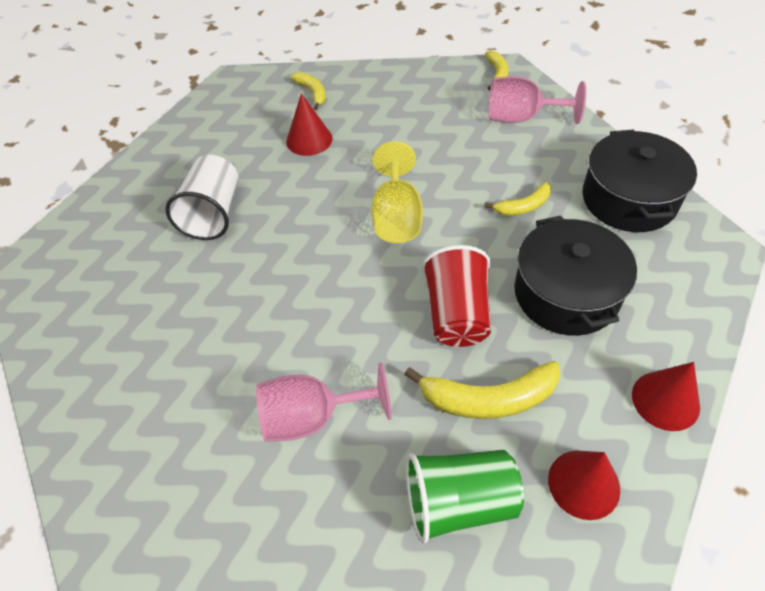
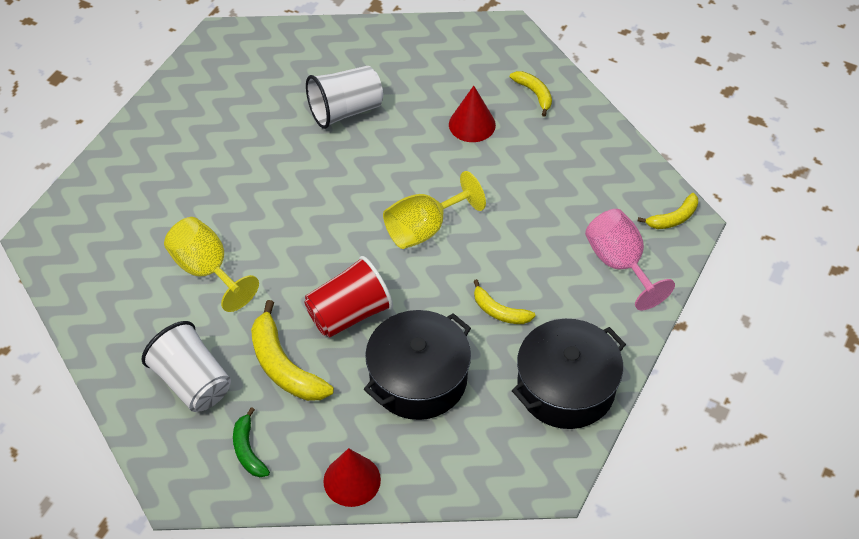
camera: 55 degrees right, 0 degrees up
(312, 93) = (534, 94): yellow banana -> yellow banana turned 60 degrees counterclockwise
(313, 417) = (207, 270): pink goblet -> yellow goblet
(459, 502) = (192, 382): green cup -> white cup
(583, 484) = (248, 450): red cone -> green banana

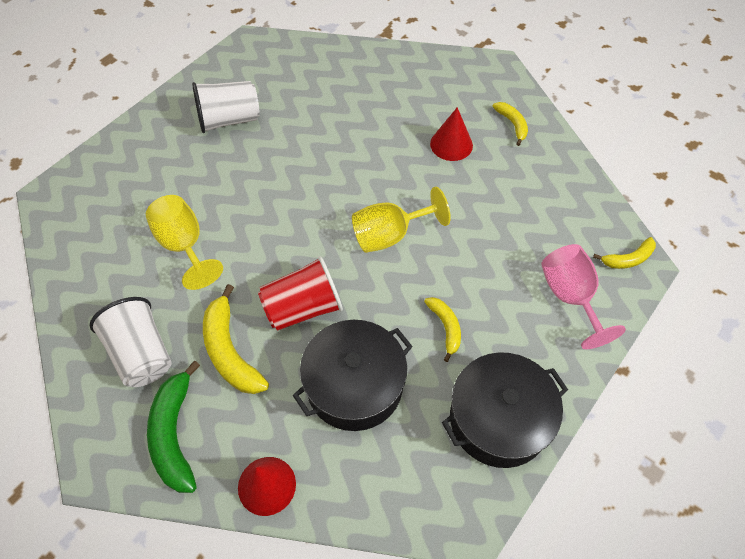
camera: 10 degrees right, 5 degrees up
(248, 450) = (174, 434): green banana -> green banana, size x1.72
(345, 111) = (341, 118): white cup -> white cup (229, 120)
(499, 311) = (445, 328): yellow banana -> yellow banana turned 150 degrees counterclockwise

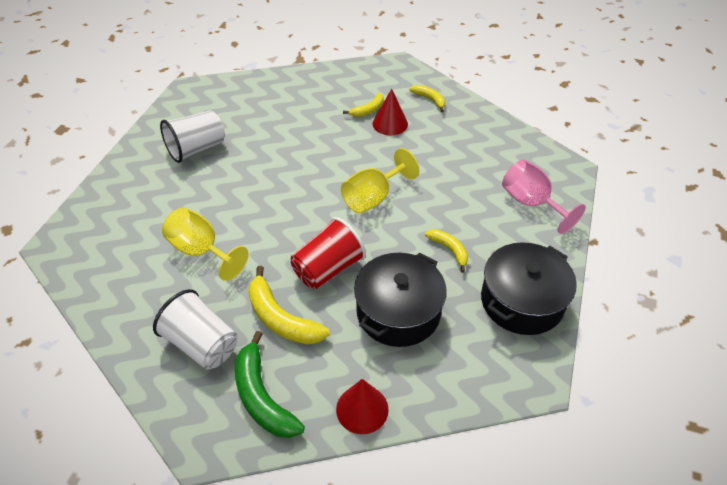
camera: 20 degrees left, 10 degrees down
(628, 259) = (559, 167): yellow banana -> yellow banana (368, 110)

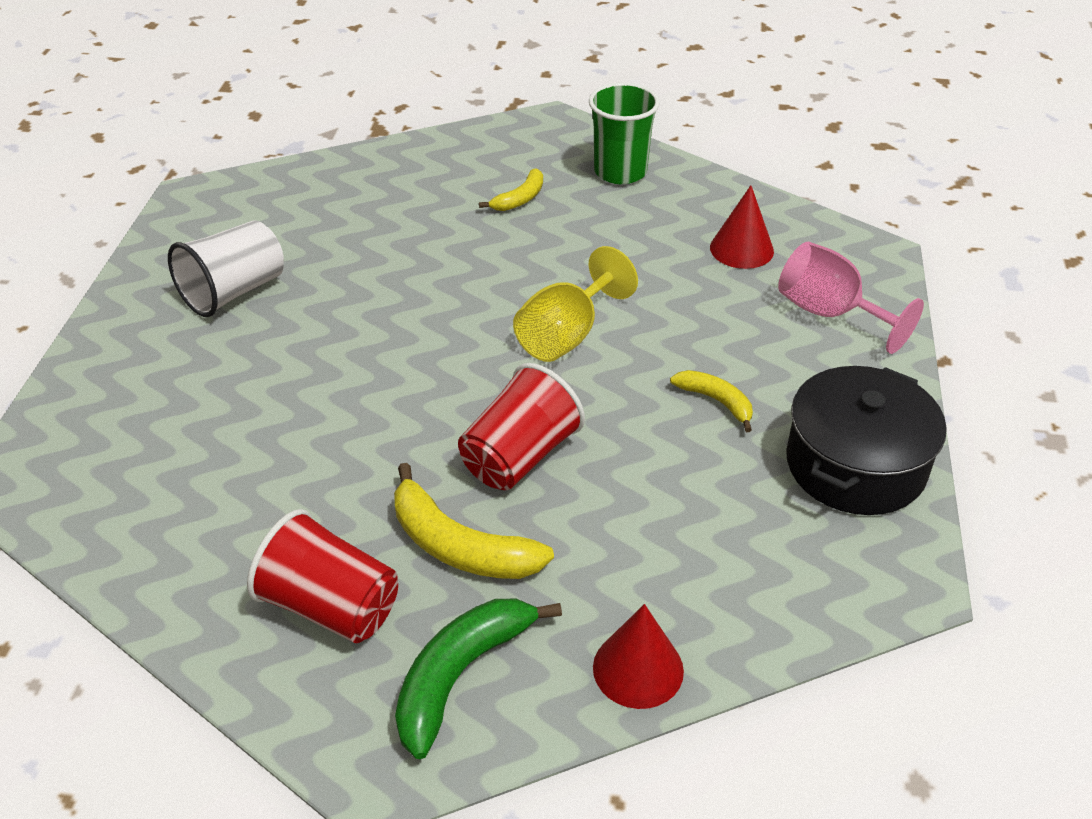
camera: 10 degrees left, 5 degrees down
(201, 251) = (288, 456): yellow goblet -> none
(202, 344) = (331, 606): white cup -> red cup
(262, 396) = (460, 675): green banana -> green banana turned 75 degrees clockwise
(390, 124) = (563, 216): red cone -> red cone (741, 249)
(398, 312) = (657, 508): black pot -> none
(430, 100) = (620, 172): yellow banana -> green cup

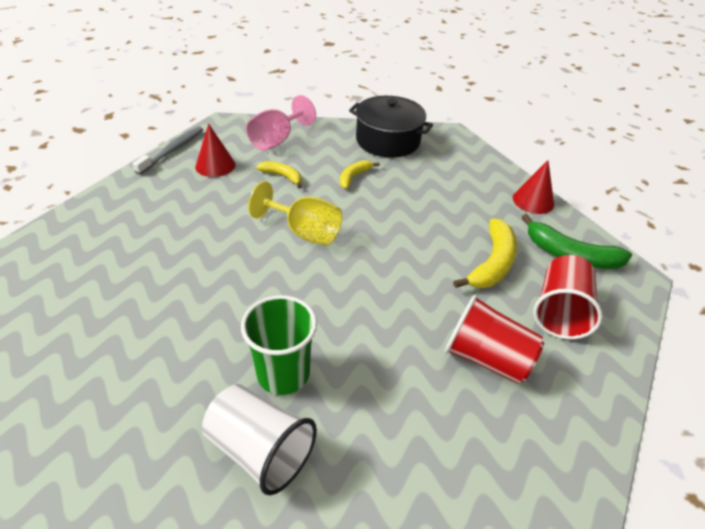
camera: 100 degrees left, 0 degrees up
(519, 456) = (417, 245): red cup -> red cup (486, 358)
(520, 199) = (136, 264): yellow banana -> yellow banana (282, 176)
(620, 172) = (111, 214): green cup -> green cup (283, 373)
(781, 207) = (172, 150): none -> grey toothbrush

